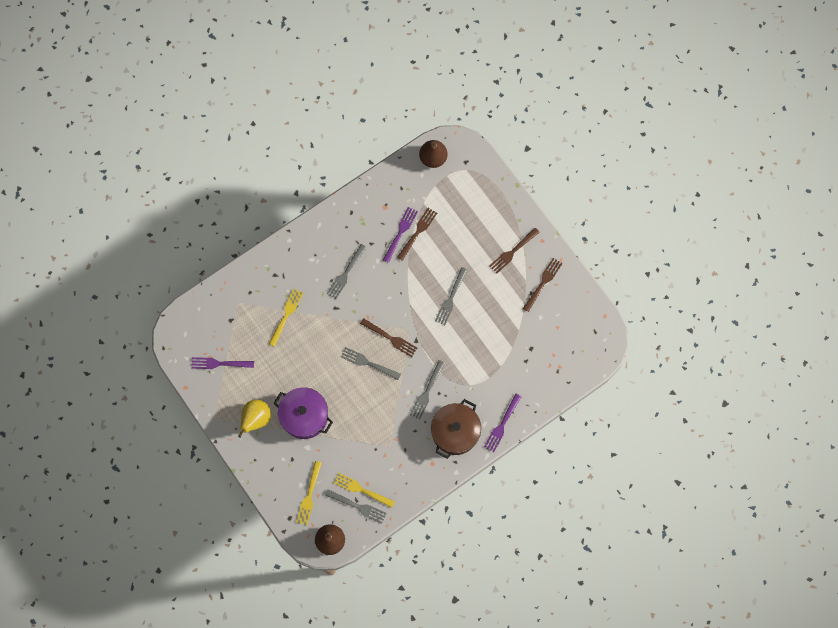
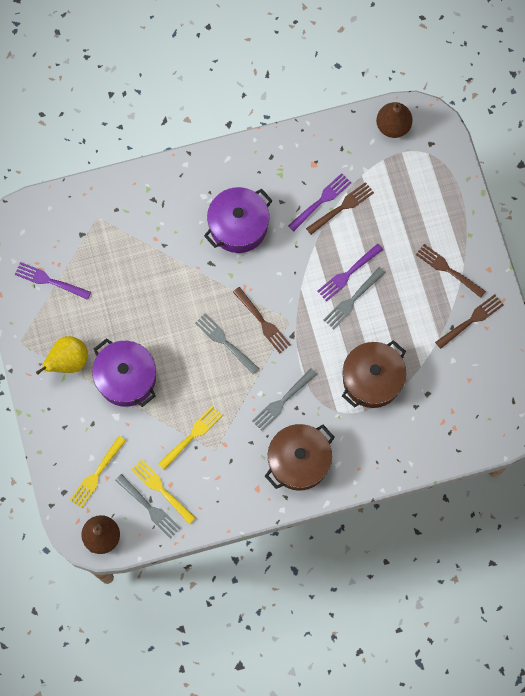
camera: 20 degrees right, 0 degrees up
(286, 316) = (149, 252): yellow fork -> yellow fork (192, 436)
(346, 273) = (238, 226): grey fork -> purple pot
(486, 352) = (372, 379): none -> brown pot
(502, 424) = (359, 472): purple fork -> purple fork (348, 273)
(513, 251) = (448, 270): brown fork -> brown fork turned 60 degrees clockwise

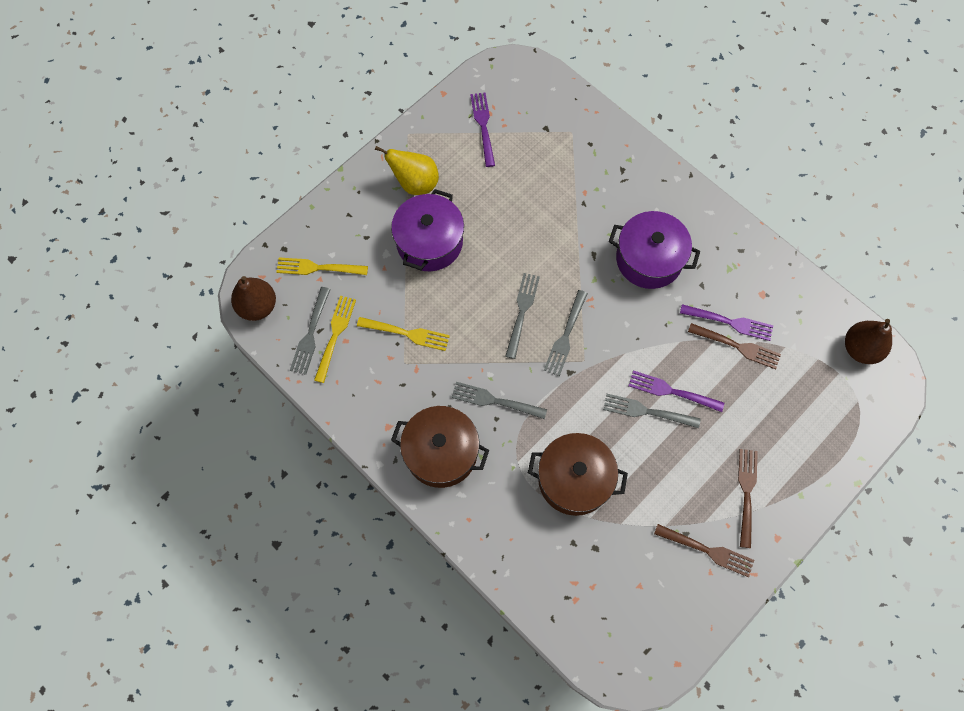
camera: 60 degrees right, 5 degrees down
(262, 321) = (566, 335): brown fork -> grey fork

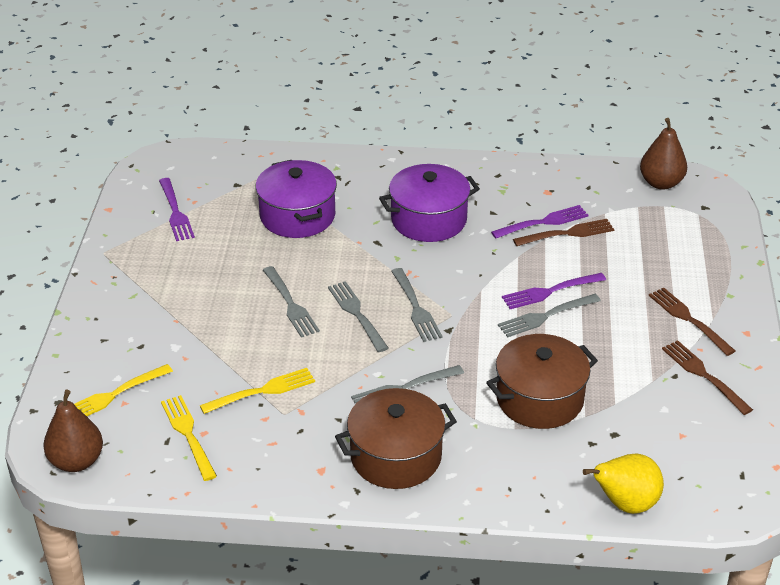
camera: 40 degrees left, 30 degrees down
(310, 333) = (159, 448): grey fork -> grey fork (290, 304)
(415, 183) = (149, 282): yellow pear -> yellow pear (625, 504)
(429, 242) = (211, 315): purple pot -> purple pot (297, 216)
(483, 127) = (175, 212): purple fork -> purple fork turned 150 degrees counterclockwise
(706, 550) = (704, 375): brown fork -> brown fork turned 105 degrees counterclockwise

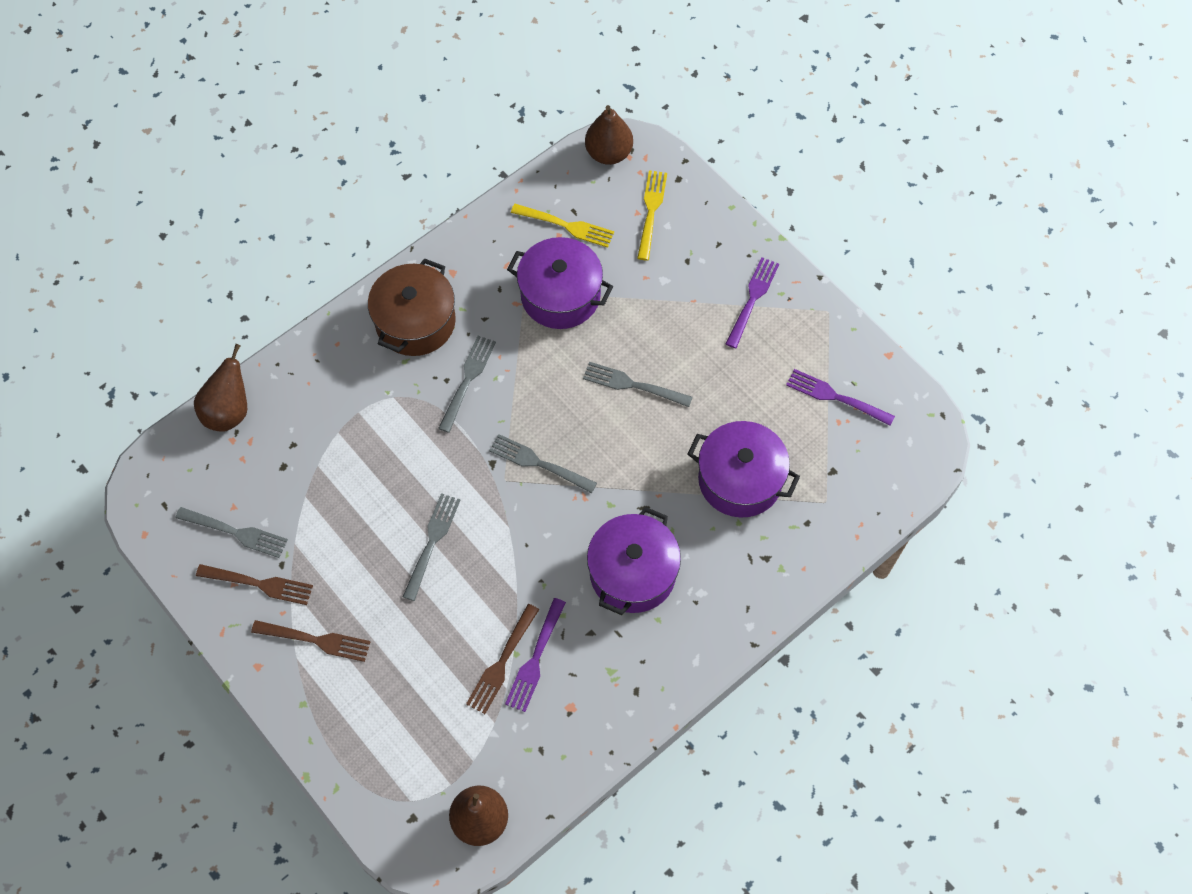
camera: 135 degrees right, 25 degrees up
(261, 391) = (560, 295): yellow fork -> purple pot
(357, 314) = (574, 418): grey fork -> grey fork (235, 532)
(539, 399) = (363, 453): brown pot -> none
(550, 291) = (453, 575): purple fork -> purple fork (752, 300)
(625, 504) = (229, 411): yellow pear -> brown pear

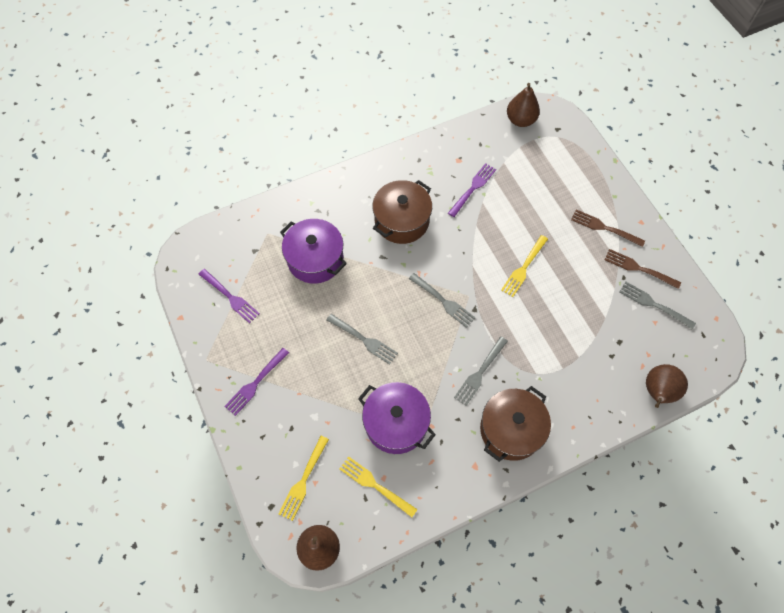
camera: 165 degrees left, 0 degrees up
(432, 543) = (524, 267): grey fork -> yellow fork
(502, 661) = (493, 191): brown fork -> none
(632, 573) = (402, 221): purple pot -> brown pot

